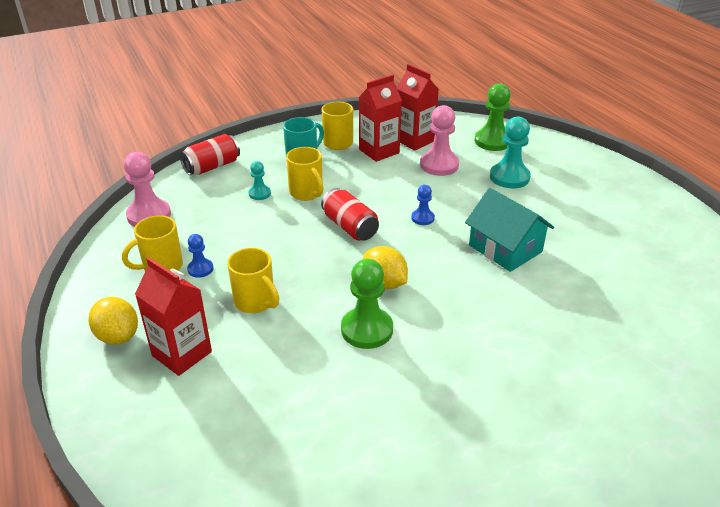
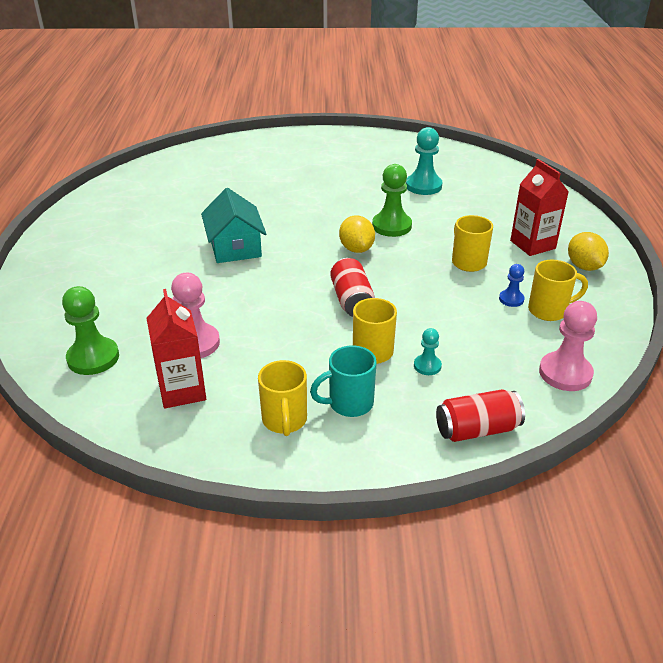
camera: 155 degrees left, 0 degrees up
(379, 151) = (243, 387): red carton -> none
(422, 218) = (276, 289): blue pawn -> none
(509, 177) = (142, 306): turquoise pawn -> turquoise pawn (423, 186)

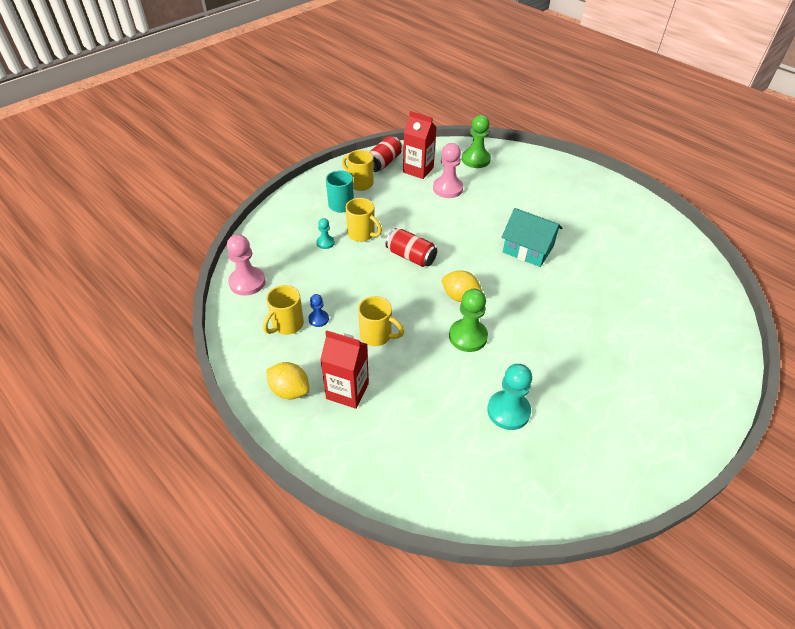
camera: 135 degrees right, 10 degrees up
(477, 429) = (272, 226): red can -> red can (383, 163)

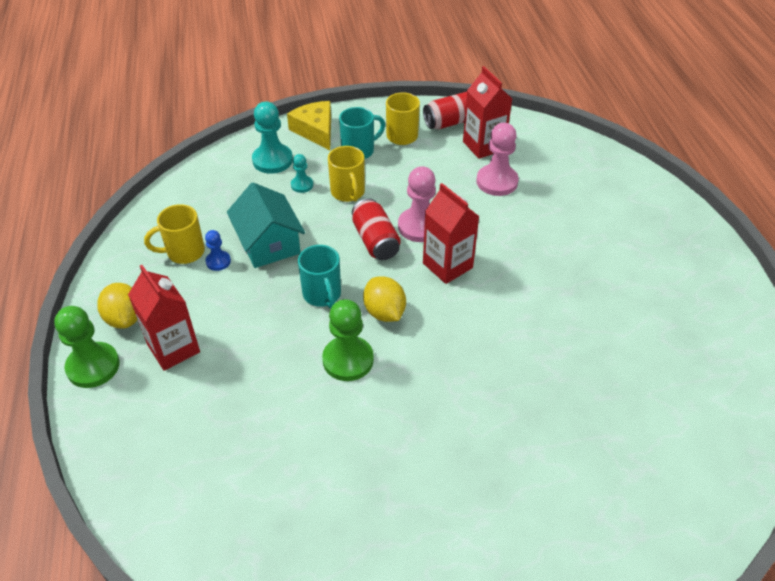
camera: 35 degrees right, 0 degrees up
(247, 282) = (190, 192): pink pawn -> pink pawn (419, 226)
(298, 203) = (315, 131): none -> yellow cheese
(377, 335) = (256, 308): yellow mug -> none
(411, 305) = (322, 295): none -> turquoise mug
(469, 251) = (447, 265): none -> red carton
(475, 159) = (568, 161): green pawn -> green pawn (93, 366)
(508, 411) = (308, 465): turquoise pawn -> turquoise pawn (272, 160)
(528, 249) = (522, 297): turquoise house -> turquoise house (268, 243)

